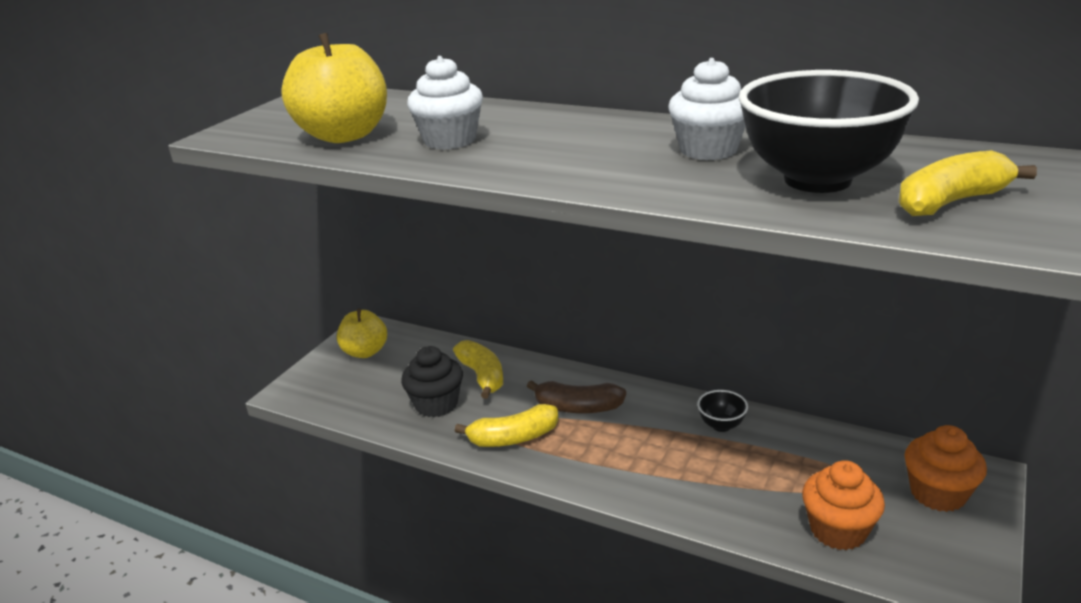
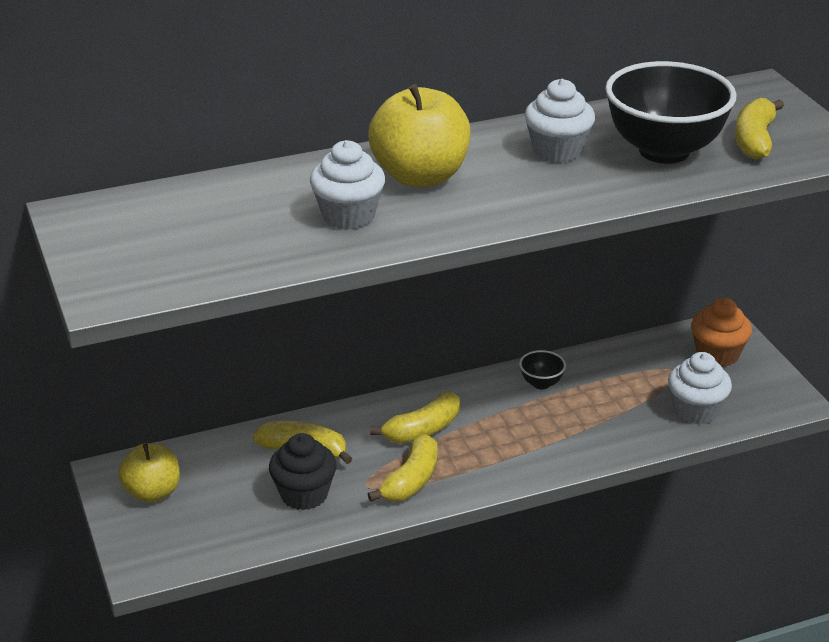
camera: 50 degrees left, 5 degrees up
(344, 135) = (239, 248): yellow apple -> yellow apple (420, 176)
(577, 408) = (423, 430): brown banana -> yellow banana
(838, 530) = (696, 410): orange cupcake -> white cupcake

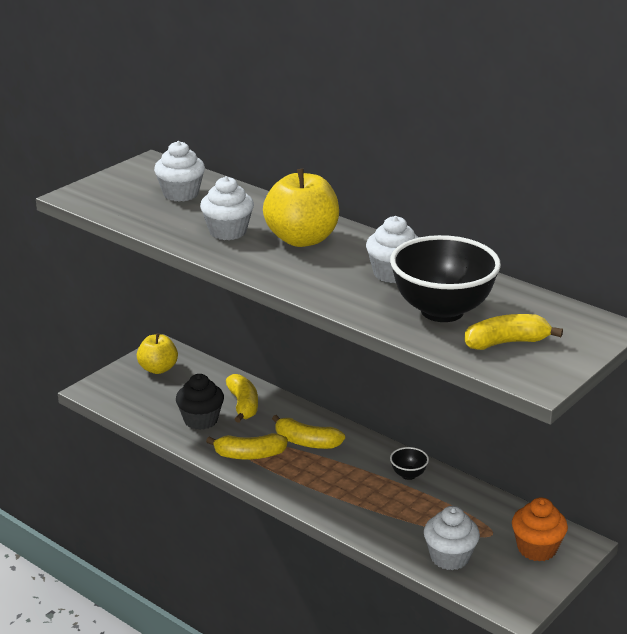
camera: 60 degrees right, 5 degrees down
(201, 218) = (181, 194): none -> white cupcake

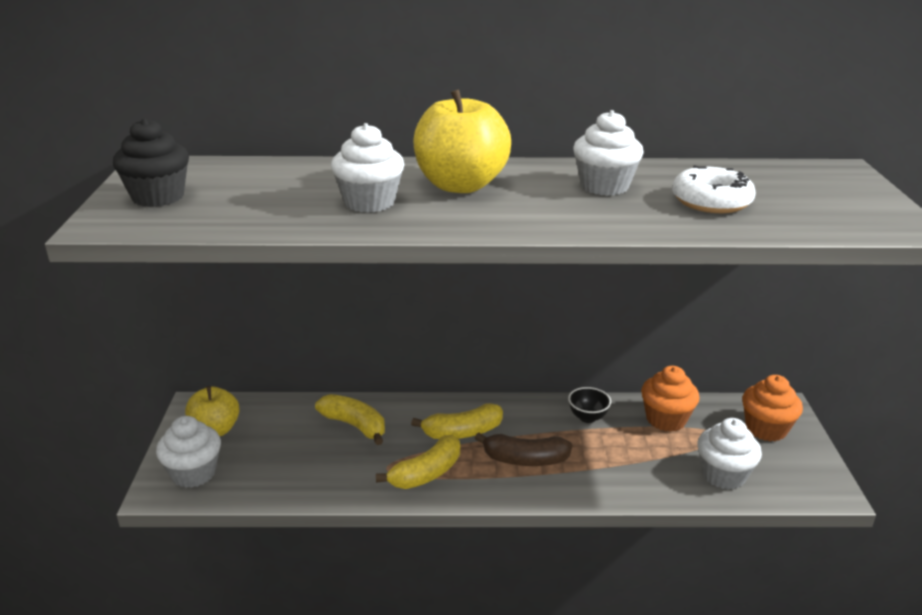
camera: 40 degrees left, 0 degrees up
(181, 194) = (245, 184): white cupcake -> white cupcake (194, 473)
(201, 420) = (330, 462): black cupcake -> black cupcake (158, 197)
(323, 478) = (525, 460): none -> brown banana
(442, 311) = (711, 201): black bowl -> white donut
(466, 504) = (666, 419): none -> orange cupcake
(506, 342) = (813, 207): yellow banana -> none

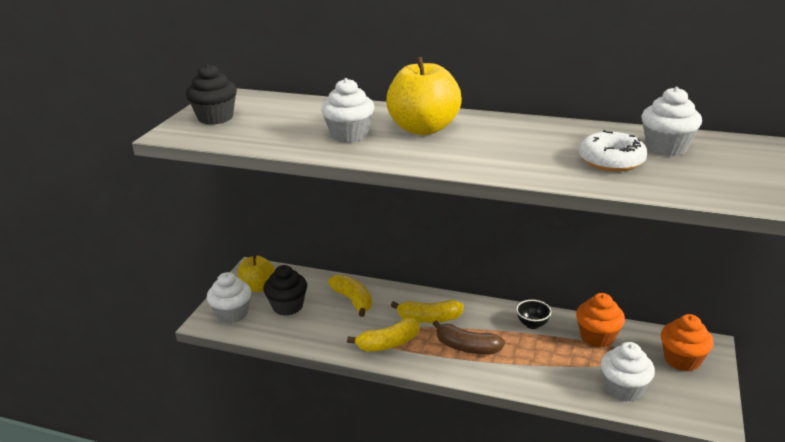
camera: 20 degrees right, 0 degrees up
(269, 449) = (287, 306): none -> black cupcake
(604, 186) = (533, 140): white cupcake -> white cupcake (666, 148)

